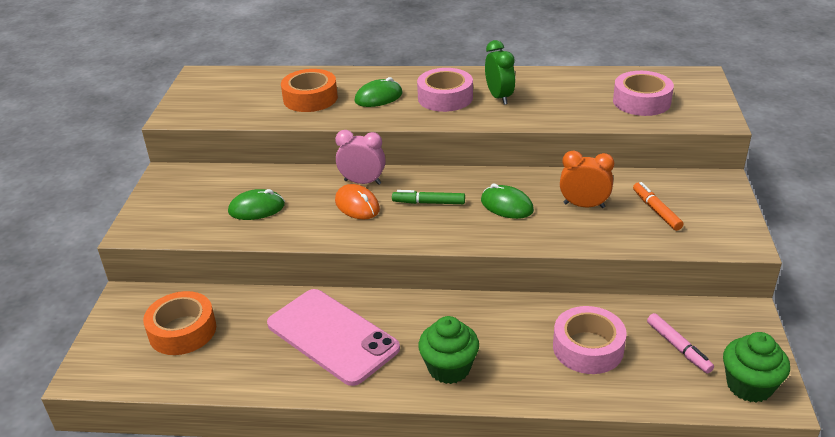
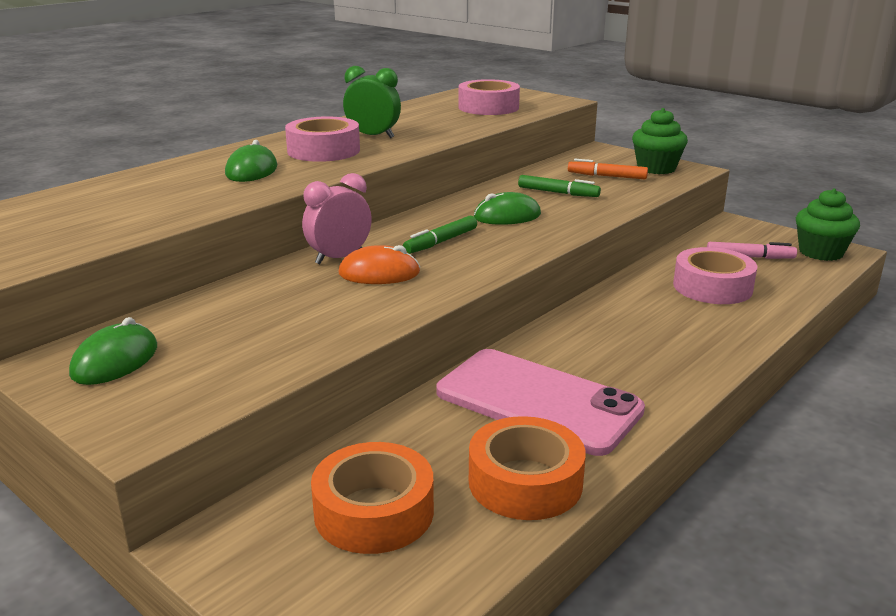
camera: 55 degrees left, 10 degrees down
(256, 208) = (270, 327): green mouse -> green mouse (115, 361)
(310, 98) = (167, 195): orange tape -> orange tape (525, 482)
(332, 336) = (538, 401): pink phone -> pink phone turned 45 degrees clockwise
(449, 368) = (672, 355): green cupcake -> green cupcake (656, 168)
(584, 205) = (558, 193): orange clock -> green marker

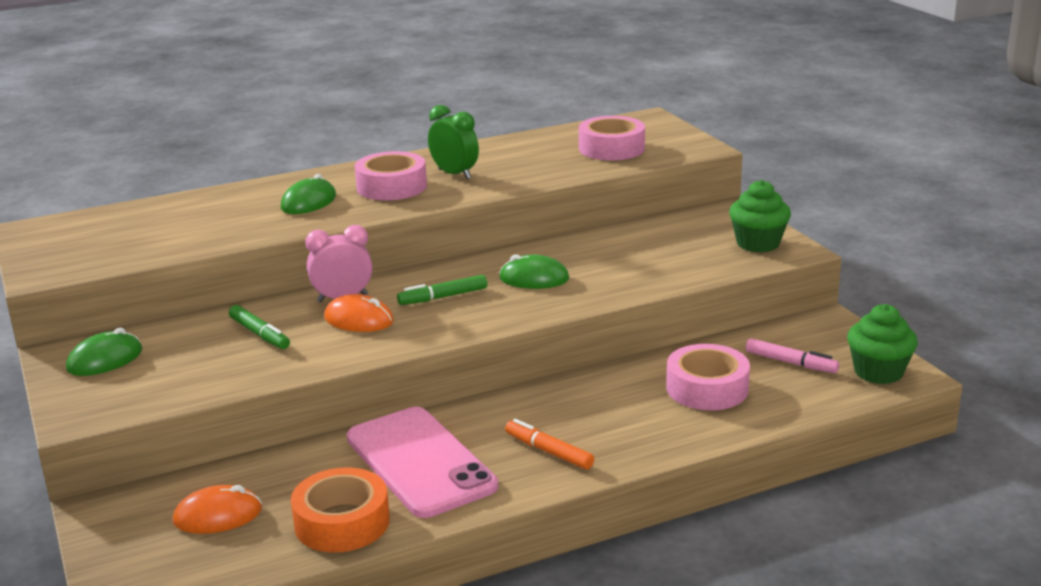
camera: 25 degrees right, 0 degrees up
(374, 512) = (218, 515): orange tape -> orange mouse
(558, 193) = (615, 259): green marker -> green marker (260, 334)
(607, 176) = (691, 246): orange marker -> orange marker (548, 451)

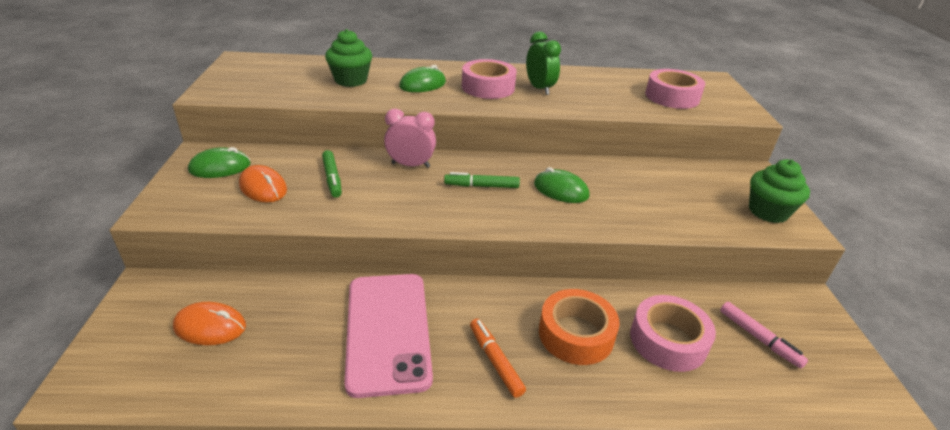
camera: 20 degrees right, 10 degrees up
(342, 522) = (287, 373): orange tape -> orange tape (576, 334)
(359, 320) = (407, 187): orange mouse -> orange mouse (263, 188)
(878, 372) = (846, 382): green cupcake -> green cupcake (351, 80)

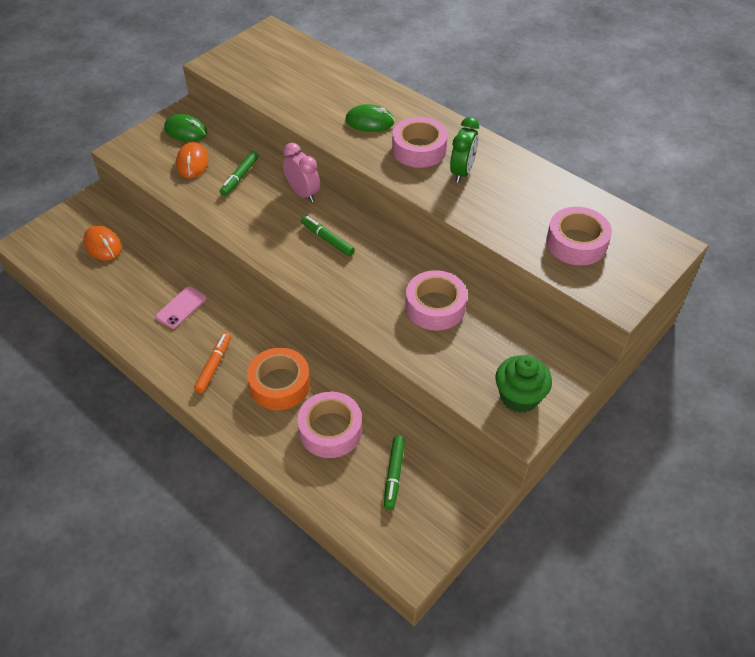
camera: 45 degrees right, 15 degrees up
(351, 80) = (321, 91): green cupcake -> none
(388, 331) = (181, 307): pink phone -> pink phone, size x0.46
(561, 190) = (379, 276): green mouse -> none
(628, 188) = (435, 307): none -> pink tape
(759, 338) = (394, 475): pink marker -> green marker

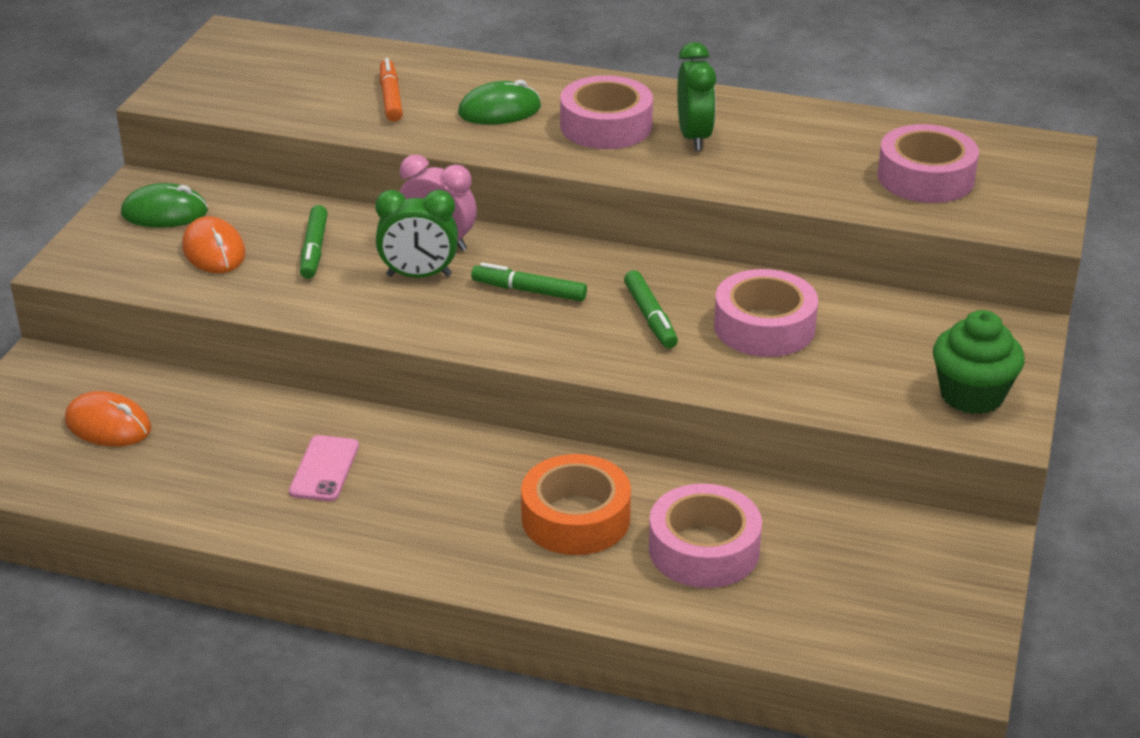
camera: 25 degrees left, 15 degrees down
(214, 365) = (446, 527): orange marker -> orange marker (390, 98)
(279, 211) = (419, 275): none -> green clock
(394, 475) = (845, 572): green marker -> green marker (650, 317)

